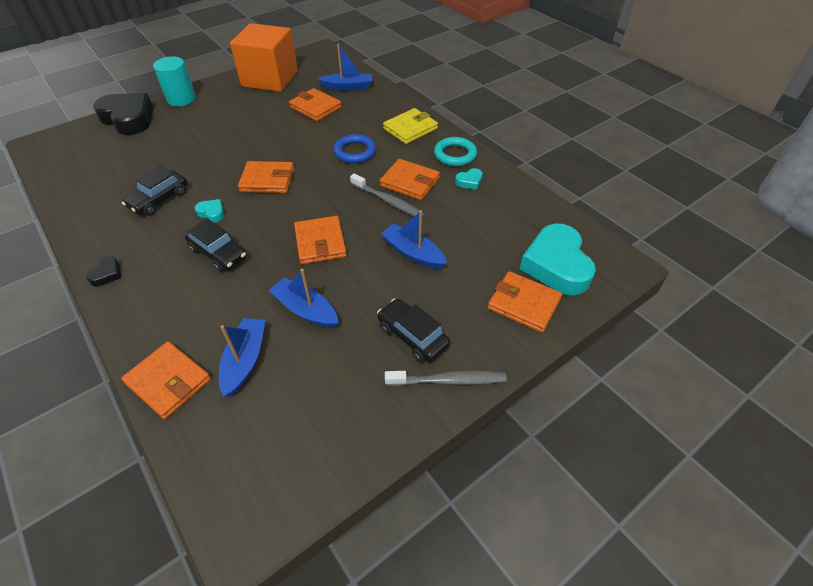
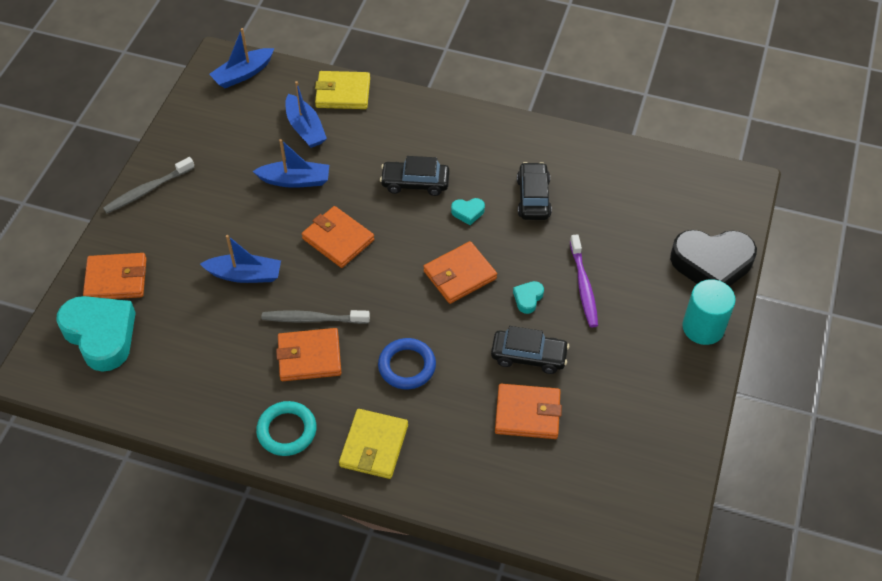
camera: 145 degrees right, 5 degrees up
(107, 274) = (481, 123): black heart -> none
(169, 381) = (343, 93): orange wallet -> yellow wallet
(208, 141) = (583, 286): none -> purple toothbrush
(270, 79) = (649, 434): orange cube -> none
(348, 87) = (528, 483): blue boat -> blue boat (243, 74)
(412, 336) = (194, 205): black car -> black car (529, 356)
(469, 181) = (243, 396): turquoise heart -> turquoise heart (528, 298)

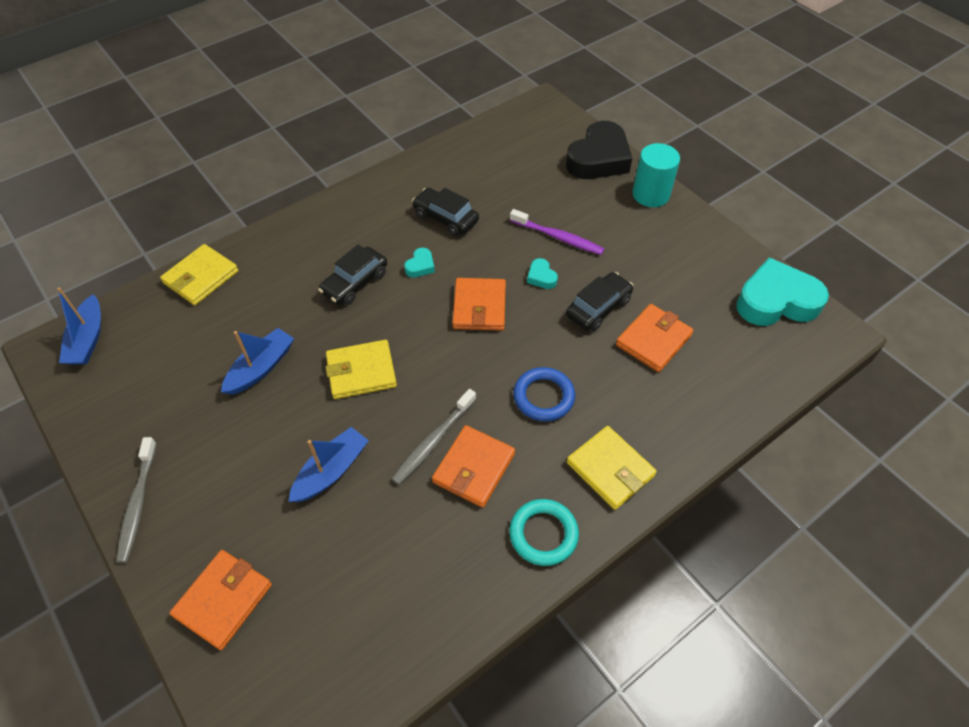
camera: 55 degrees left, 0 degrees up
(101, 335) = (283, 658): turquoise heart -> turquoise heart (776, 301)
(305, 128) = (209, 327): blue boat -> none
(338, 239) = (361, 372): orange wallet -> yellow wallet

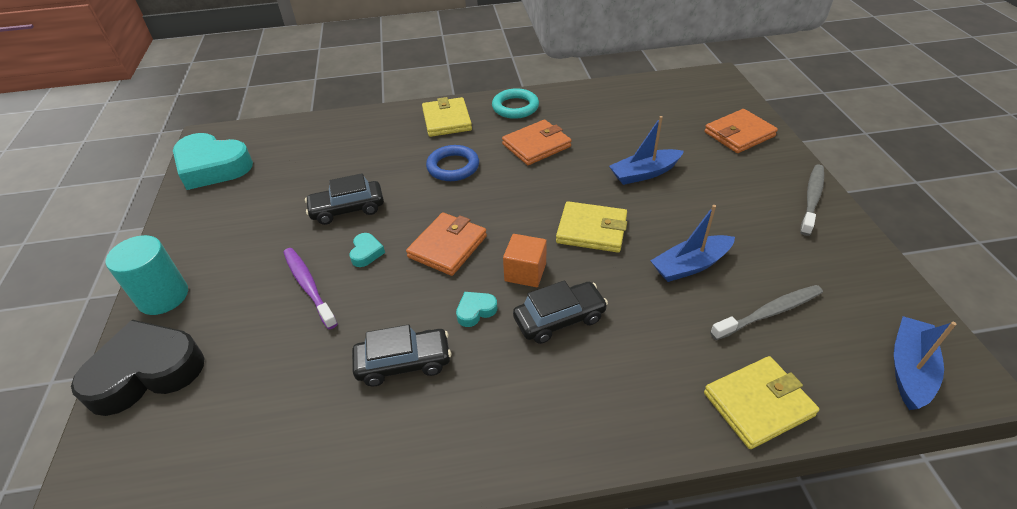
camera: 150 degrees left, 10 degrees down
(400, 309) = (525, 272): none -> orange cube
(433, 441) = (556, 167): grey toothbrush -> grey toothbrush (769, 313)
(445, 218) = (403, 363): black car -> black car turned 75 degrees counterclockwise
(653, 340) = (334, 173): orange wallet -> none

